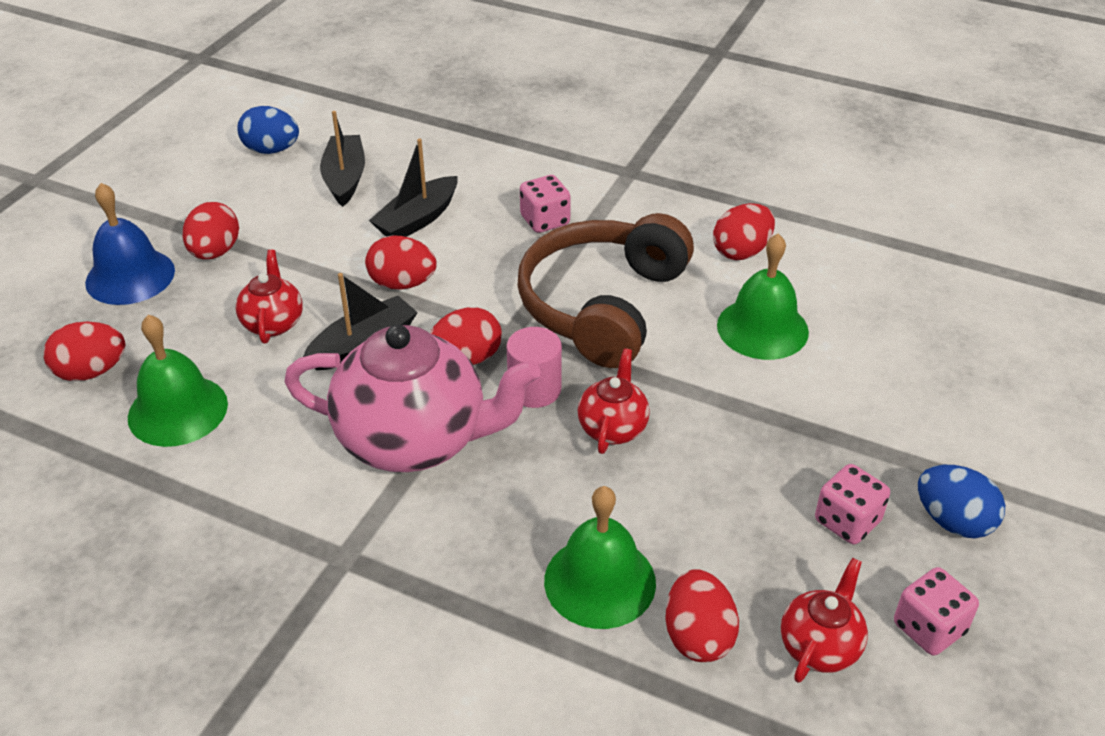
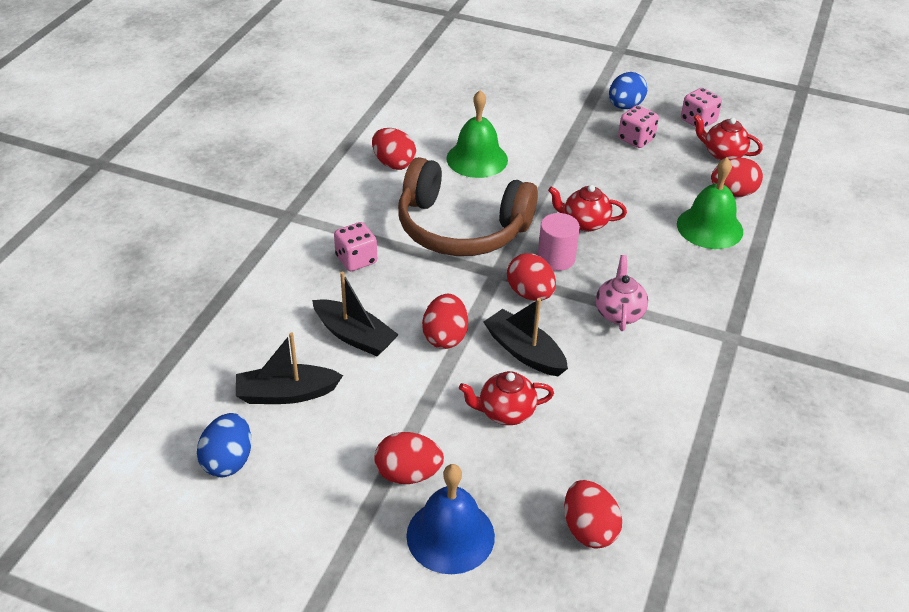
camera: 95 degrees left, 0 degrees up
(178, 410) = (621, 455): green bell -> none
(415, 440) = (619, 313): pink teapot -> pink teapot, size x0.48

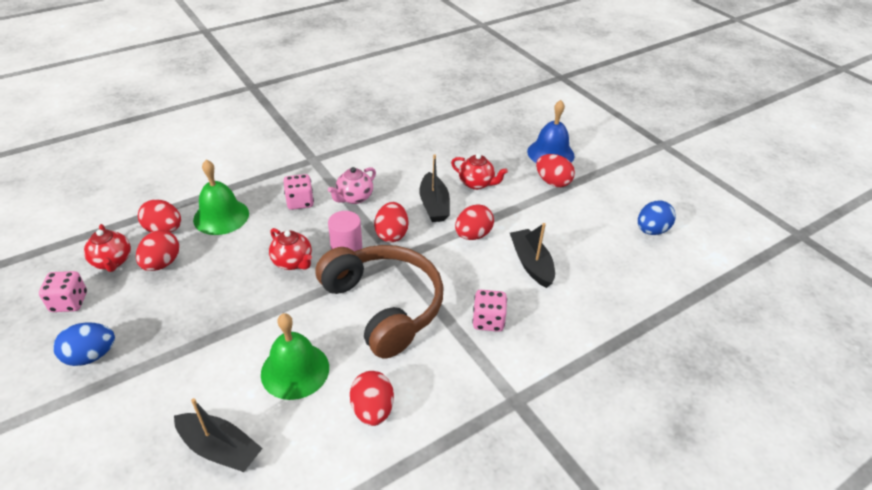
camera: 145 degrees left, 0 degrees up
(286, 394) = (598, 249): black boat -> black boat (220, 449)
(589, 529) = (485, 129): red egg -> red egg (162, 263)
(636, 139) = (144, 313): pink dice -> pink dice (300, 202)

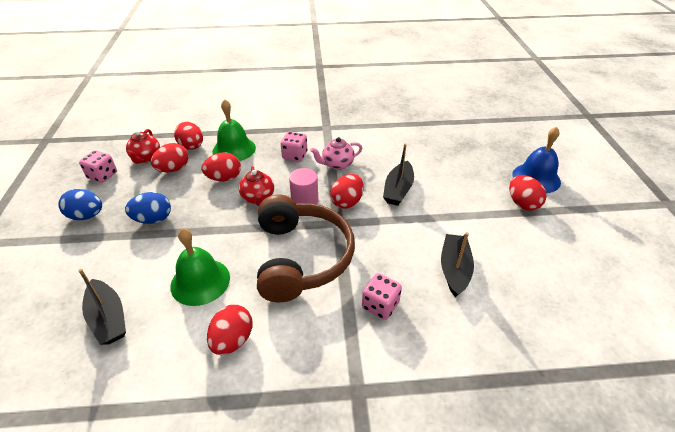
camera: 30 degrees right, 0 degrees up
(473, 235) = (415, 225): red egg -> red egg (224, 178)
(477, 183) = (448, 183): red teapot -> none
(651, 230) = (604, 283): blue egg -> blue egg (153, 219)

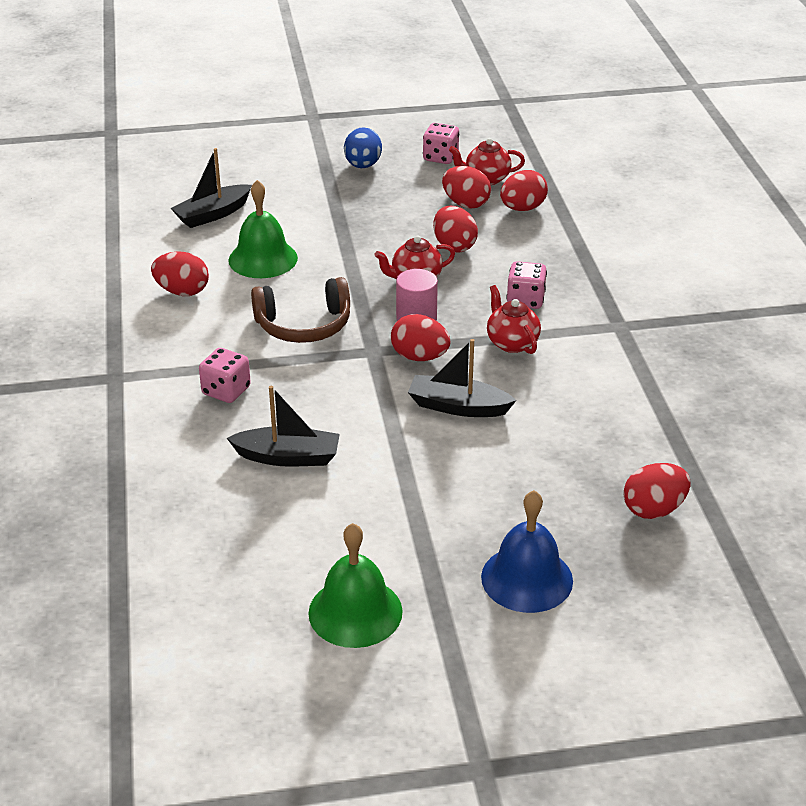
camera: 85 degrees right, 5 degrees down
(153, 219) = (362, 209): blue egg -> none
(234, 149) = (527, 244): green bell -> green bell (355, 612)
(301, 257) = (304, 325): brown headphones -> brown headphones, size x0.67
(337, 164) = (511, 343): pink teapot -> red teapot
(522, 204) = (445, 548): red egg -> red egg (653, 509)

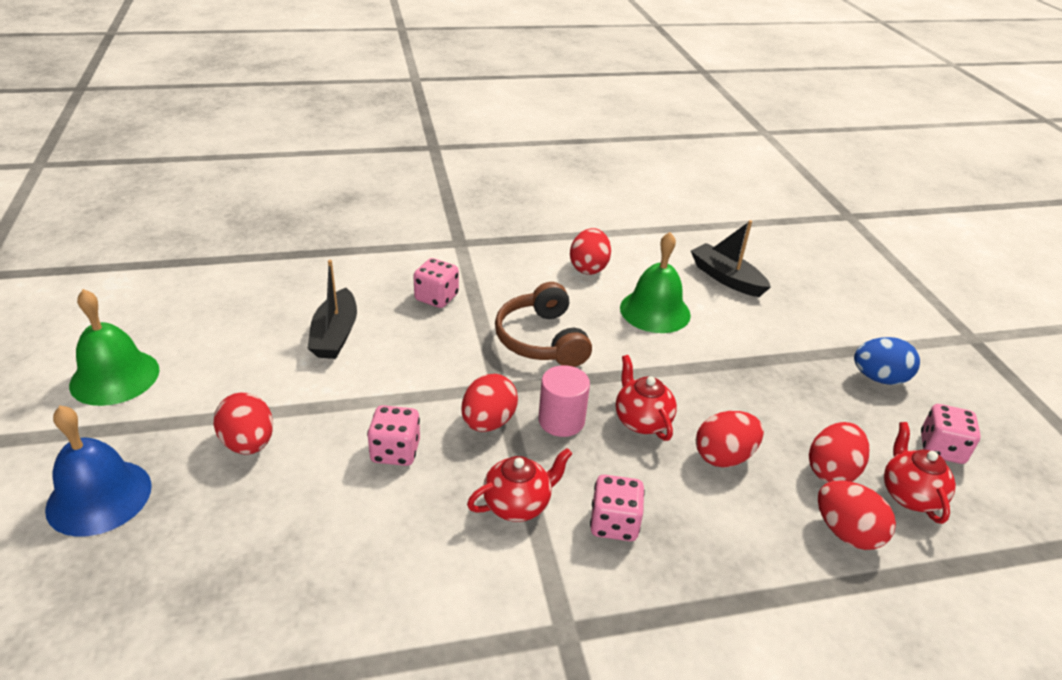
camera: 85 degrees right, 0 degrees up
(458, 407) = (395, 451): black boat -> pink dice
(653, 509) = (161, 631): red egg -> red egg (248, 443)

